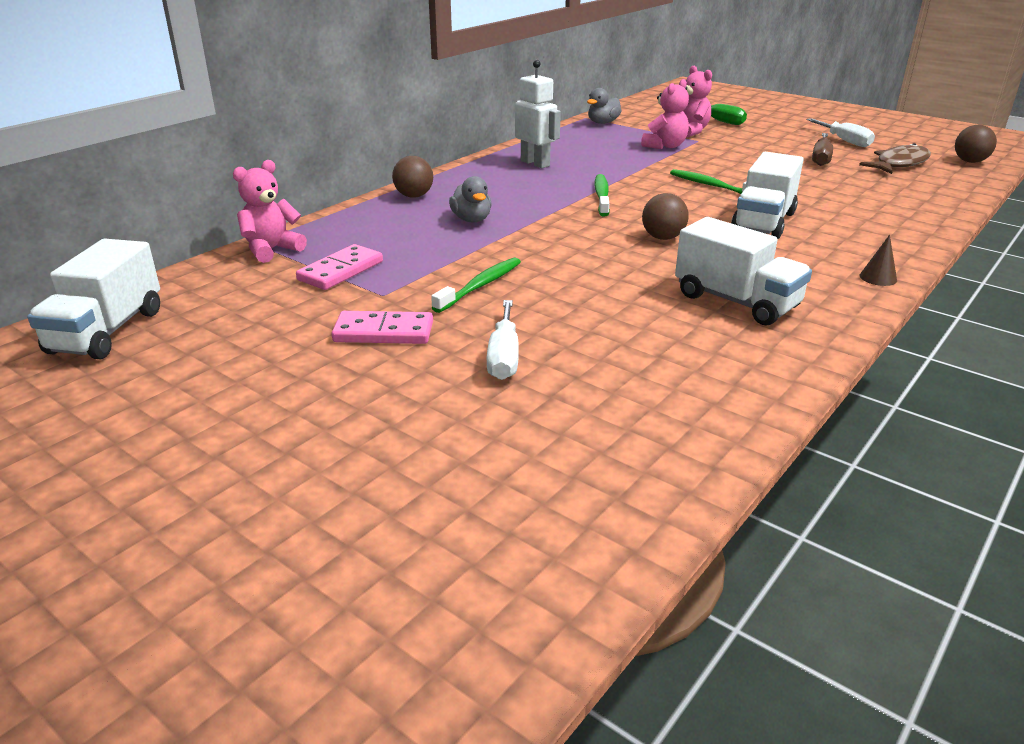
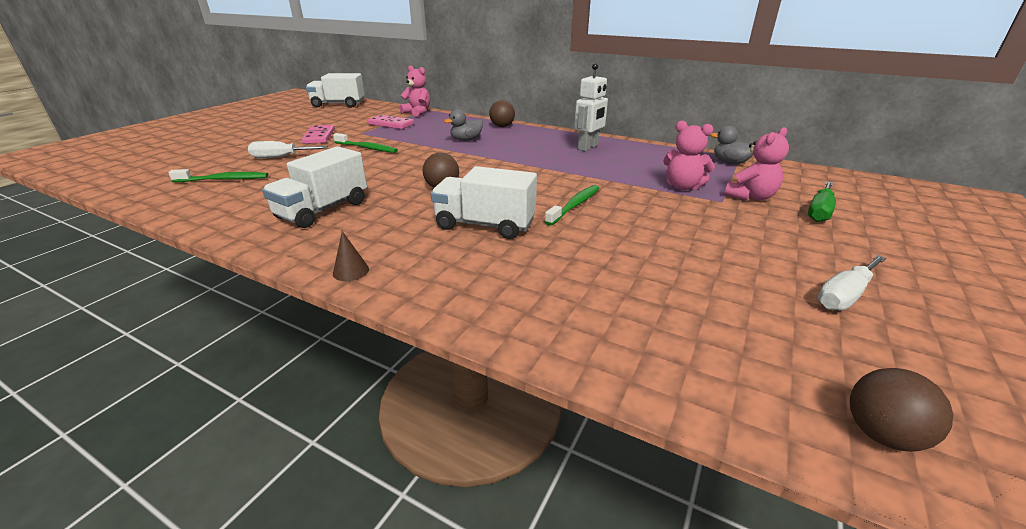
camera: 80 degrees right, 0 degrees up
(601, 196) = (525, 168): green toothbrush -> green toothbrush (224, 179)
(821, 158) = (728, 269): brown screwdriver -> none
(899, 164) = (770, 335): brown fish -> none

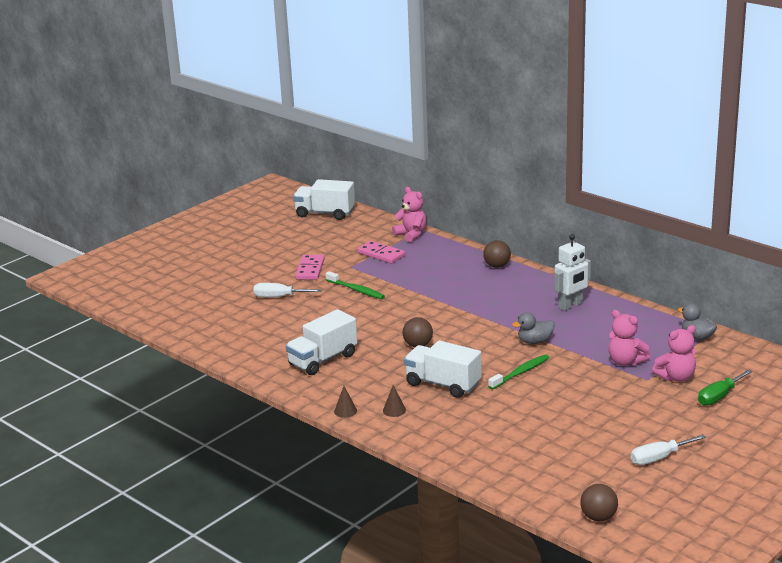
camera: 15 degrees right, 5 degrees down
(224, 179) = (238, 321): green toothbrush -> none
(425, 263) = (394, 410): none -> brown cone
(466, 140) = (453, 285): grey duck -> grey duck (535, 341)

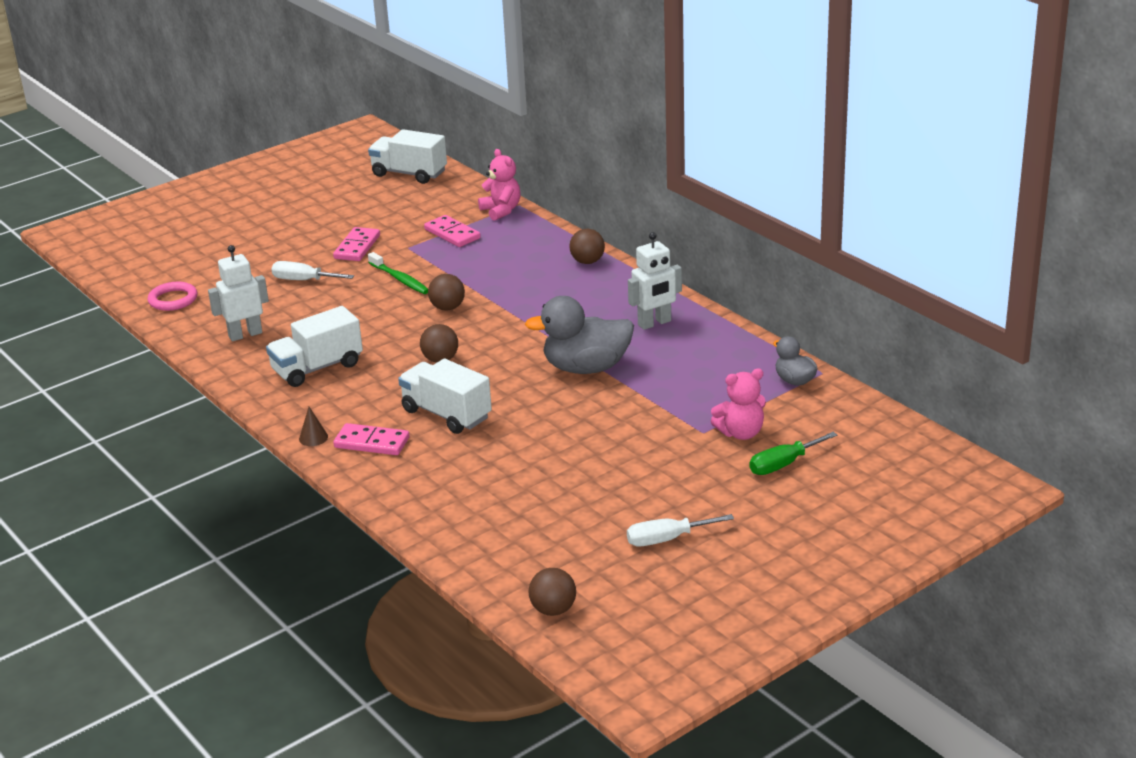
camera: 10 degrees right, 5 degrees up
(179, 319) = (173, 300): none -> pink ring
(252, 340) = (245, 334): none -> white robot
(394, 410) = (372, 442): brown cone -> pink domino
(404, 307) = (447, 308): none -> brown ball
(520, 373) = (548, 408): green toothbrush -> none
(535, 341) = (586, 368): grey duck -> grey duck, size x1.88
(625, 362) = (687, 406): pink teddy bear -> none

